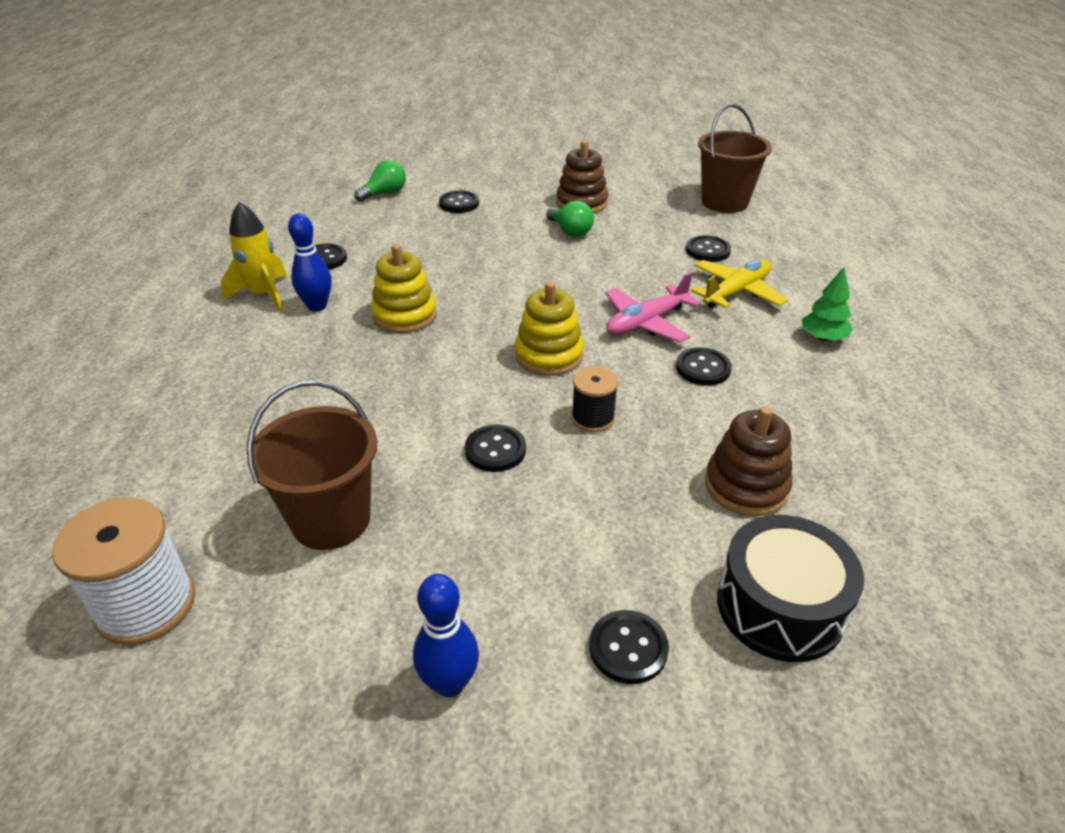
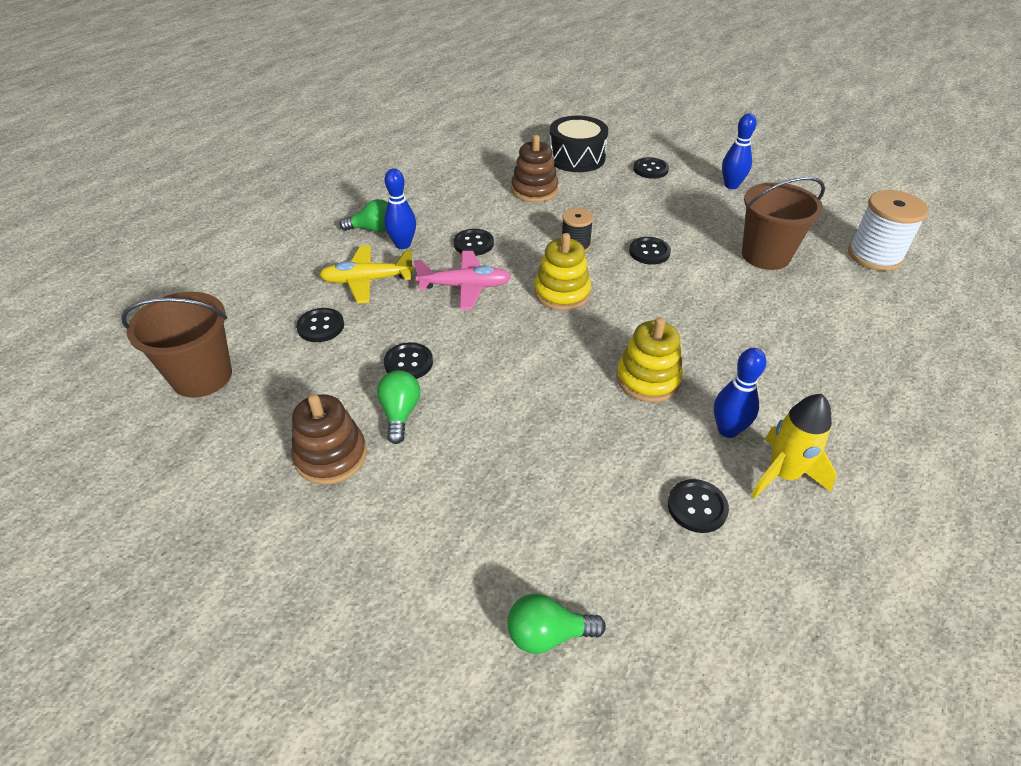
camera: 145 degrees left, 5 degrees up
(459, 203) = (466, 540): black button -> black button (408, 363)
(767, 336) = (403, 244): none -> blue bowling pin
(823, 338) = (373, 229): green tree -> green light bulb

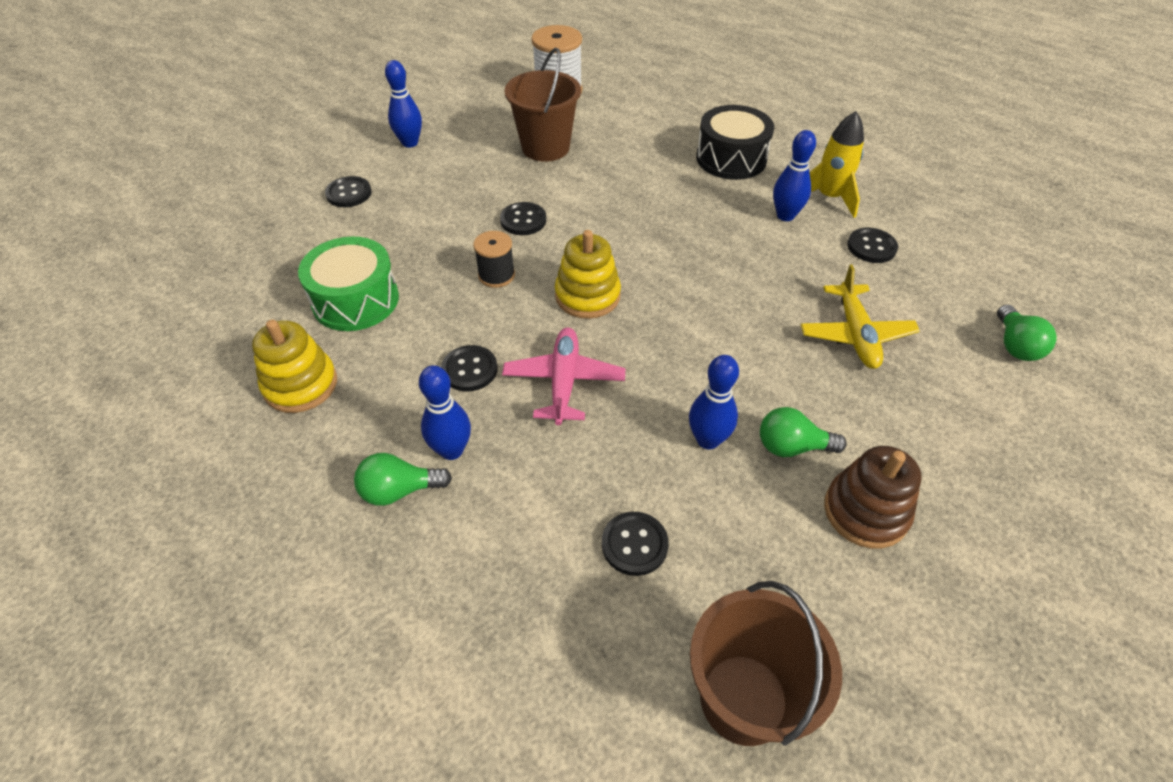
camera: 85 degrees left, 5 degrees up
(367, 281) = (534, 492): yellow plane -> yellow plane (855, 334)
(373, 229) = (399, 490): green light bulb -> green light bulb turned 105 degrees counterclockwise
(408, 363) = (708, 440): black button -> blue bowling pin
(534, 190) = (355, 300): brown stacking toy -> green drum
(576, 158) = (288, 252): black drum -> black drum (731, 158)
(648, 379) = (726, 251): yellow stacking toy -> yellow stacking toy (300, 385)

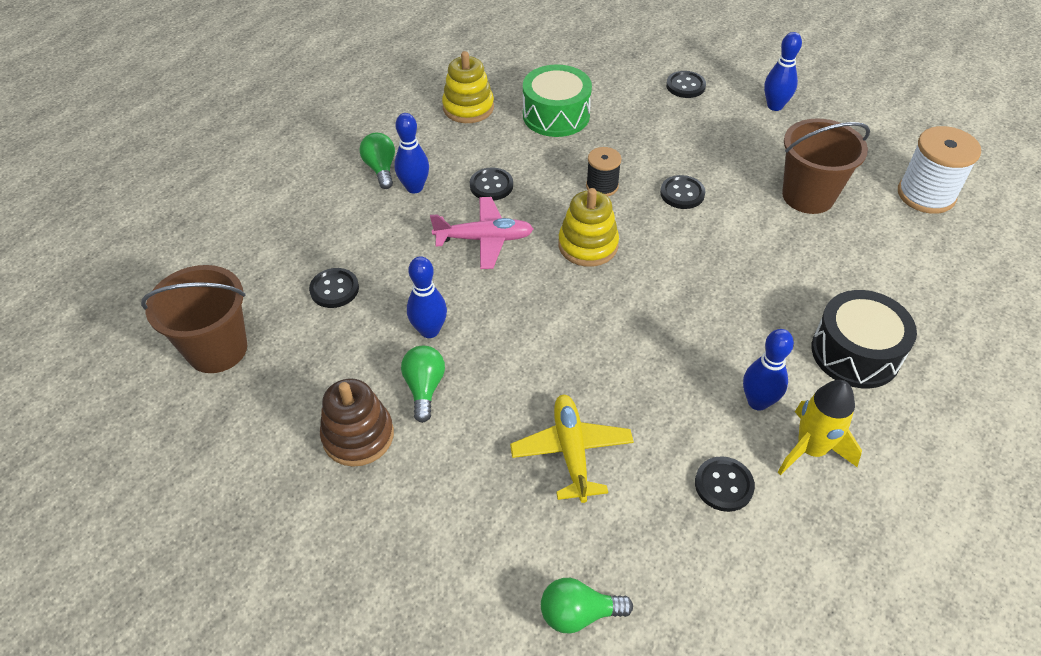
camera: 85 degrees right, 0 degrees up
(855, 334) = (571, 452): yellow plane -> yellow plane turned 90 degrees clockwise

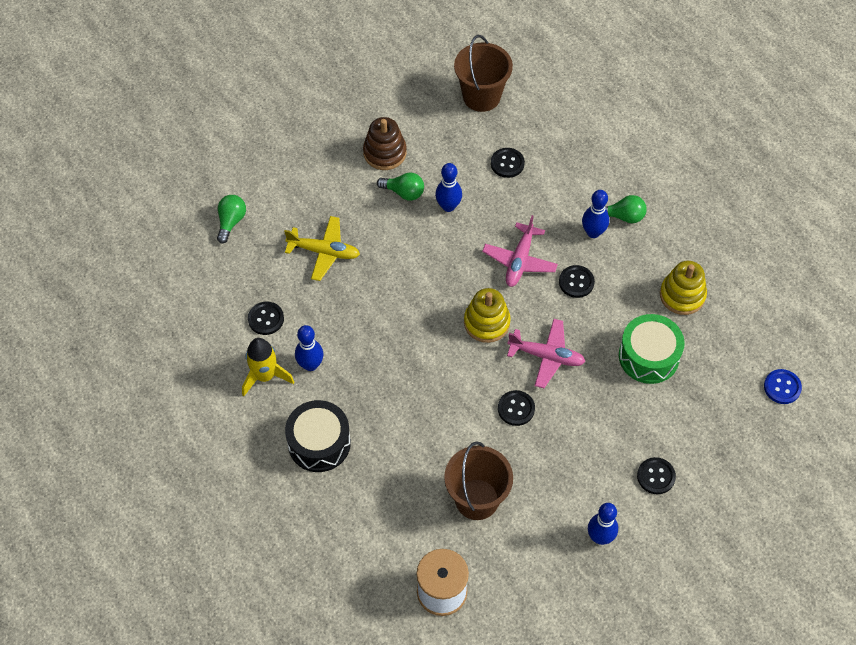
camera: 110 degrees right, 10 degrees up
(539, 33) = (782, 387): none -> blue button
(602, 186) = (546, 356): black spool -> pink plane

